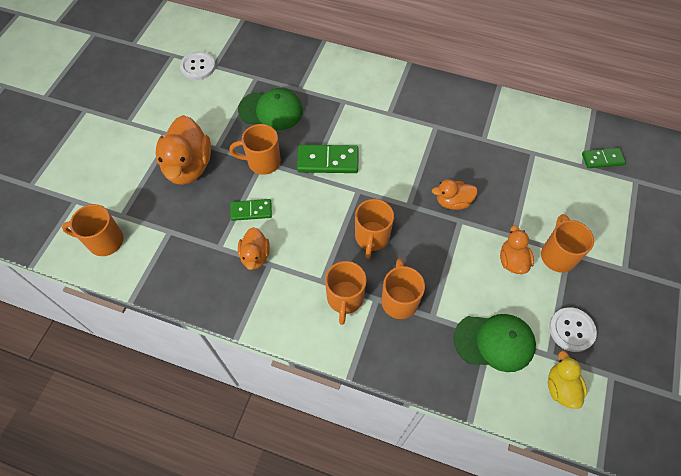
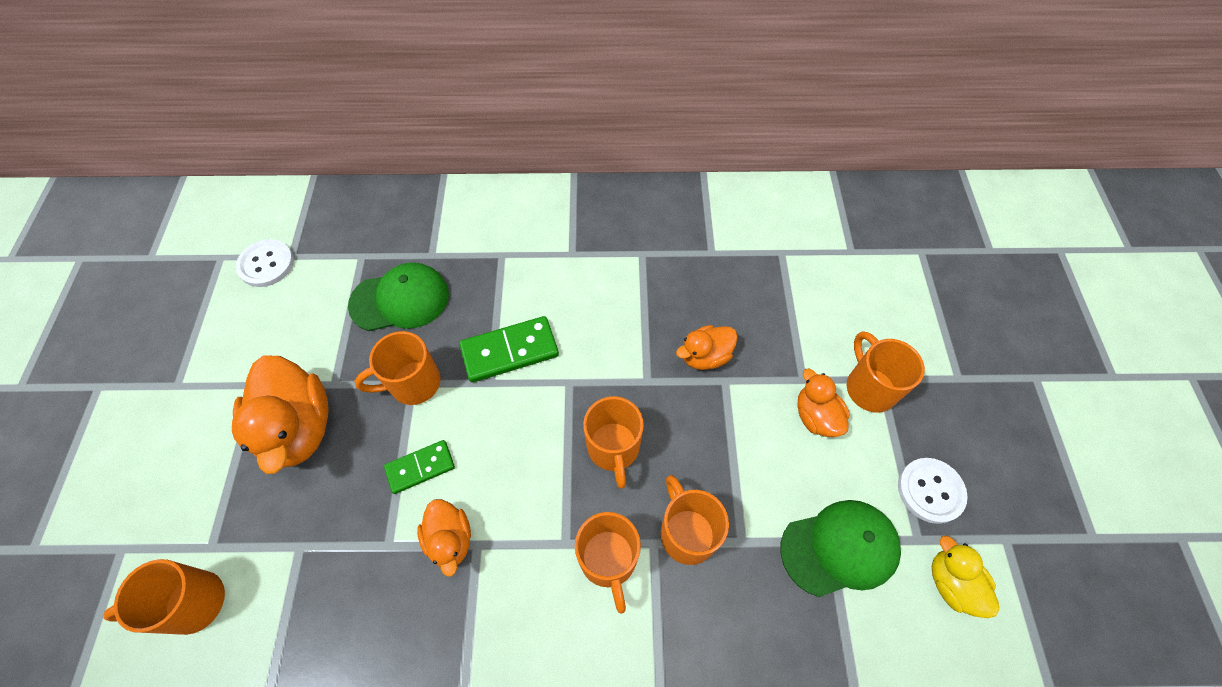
camera: 20 degrees left, 0 degrees up
(602, 159) = (870, 235): green domino -> none

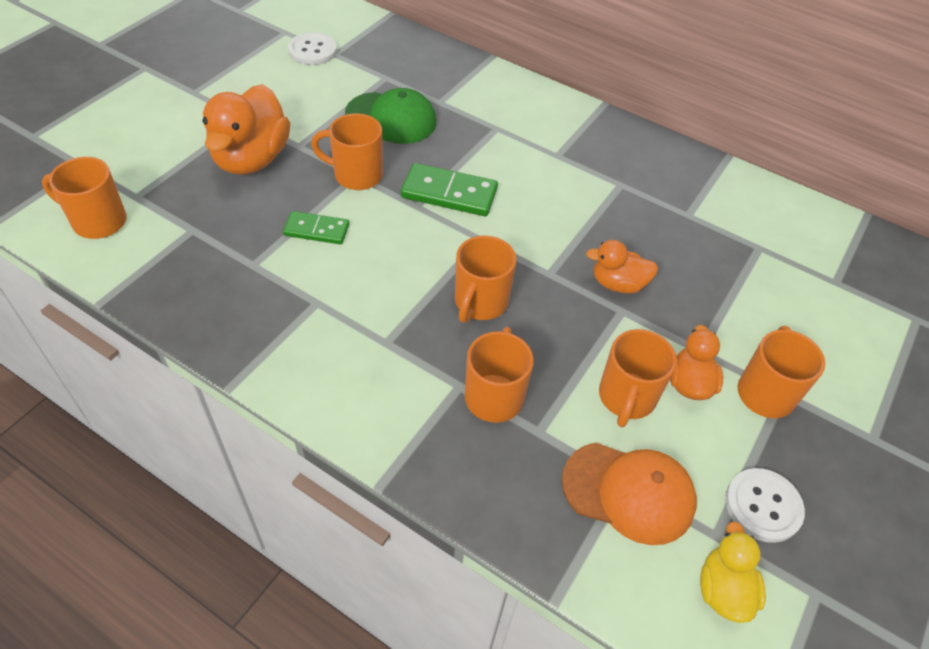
camera: 30 degrees right, 10 degrees down
(450, 540) = (300, 287): orange duck -> none
(608, 560) = (411, 374): orange mug -> orange mug (626, 398)
(840, 548) = (629, 492): green cap -> orange cap

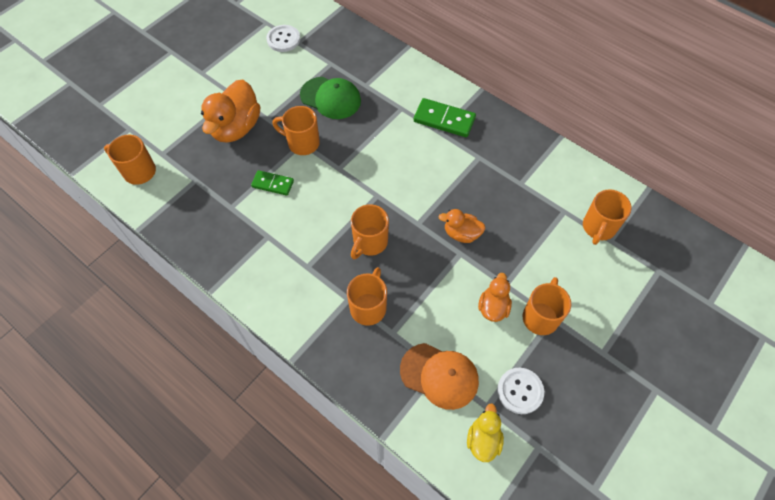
camera: 10 degrees right, 10 degrees up
(449, 193) = (361, 159): green domino -> green domino (444, 119)
(626, 398) = (450, 314): orange mug -> orange mug (598, 228)

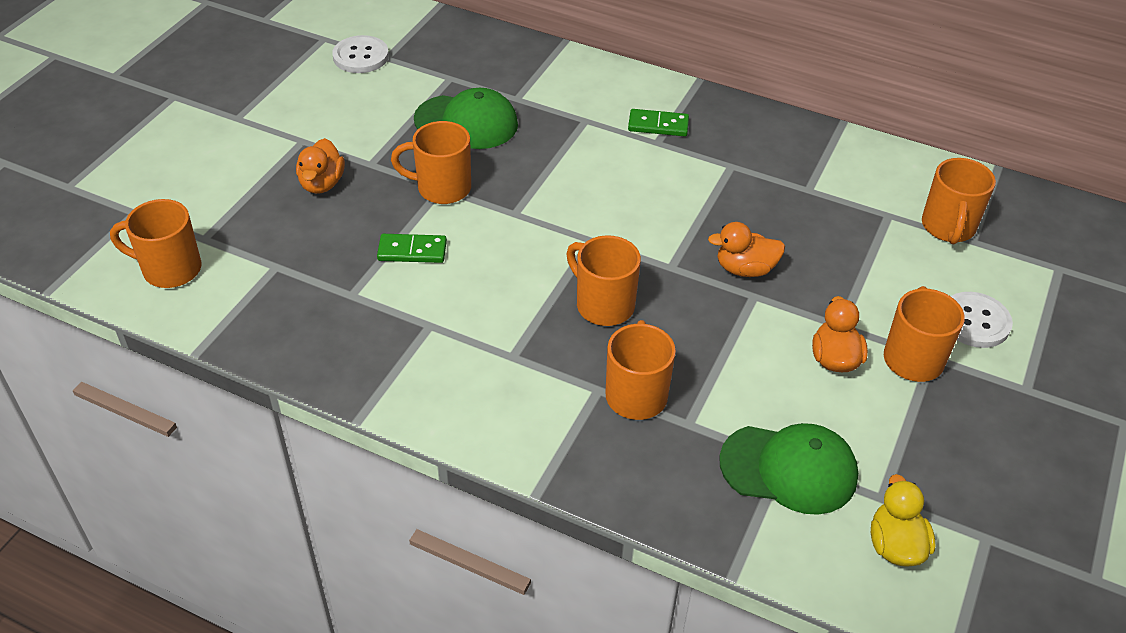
camera: 15 degrees left, 15 degrees down
(236, 128) = (322, 184): orange duck -> orange duck, size x0.55
(369, 242) = (603, 305): orange mug -> orange mug turned 120 degrees clockwise
(439, 376) = (789, 469): orange cap -> green cap
(444, 119) = (658, 125): green domino -> green domino, size x0.64
(520, 391) = (924, 465): white button -> white button (974, 322)

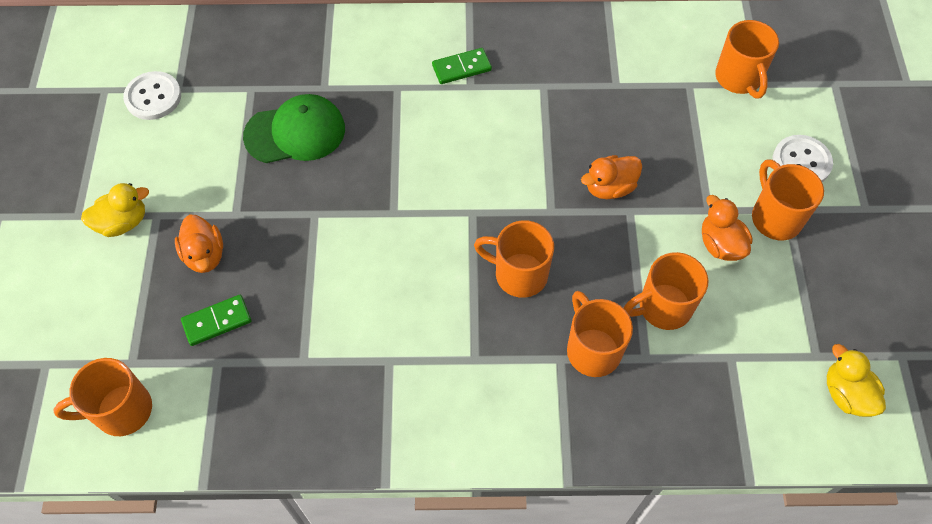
camera: 25 degrees left, 15 degrees up
(270, 135) = (122, 222): none -> yellow duck
(412, 251) = (329, 291): green domino -> green domino (217, 321)
(442, 188) = (315, 213): orange mug -> orange mug (663, 307)
(789, 469) = (740, 363): green cap -> none

